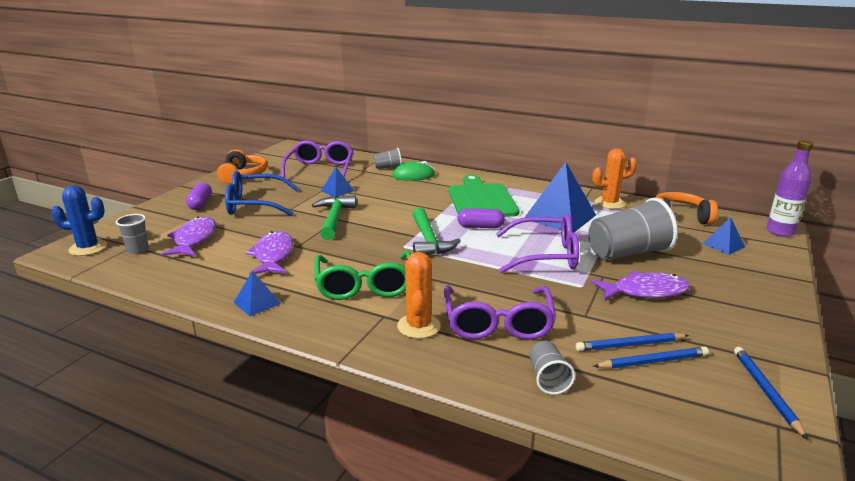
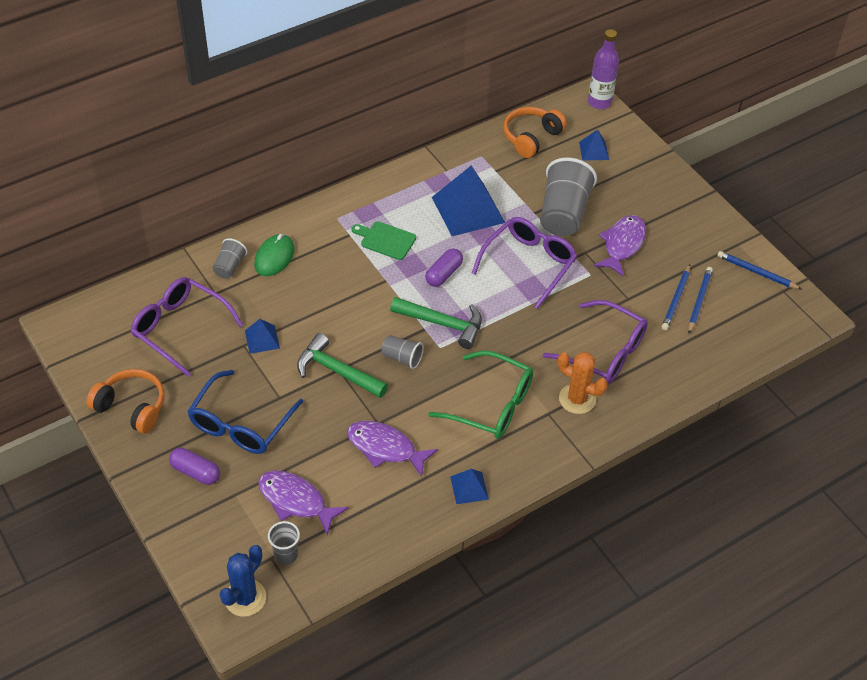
camera: 60 degrees left, 25 degrees up
(481, 200) = (386, 240): green cutting board -> green cutting board, size x0.54
(548, 378) = (682, 363): grey cup -> grey cup (402, 358)
(609, 203) = (469, 159): orange cactus -> none

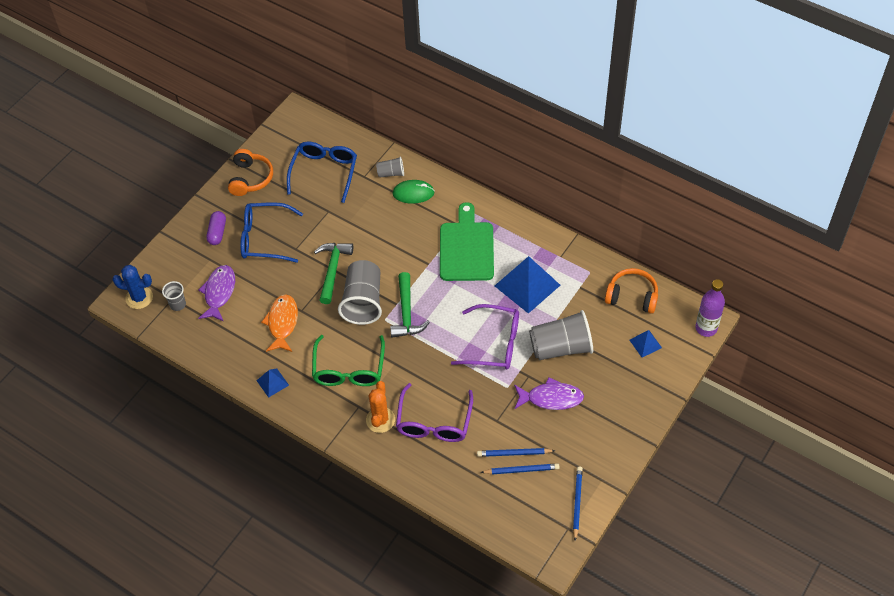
camera: 70 degrees right, 5 degrees up
(180, 328) = (324, 172): purple glasses -> blue glasses
(262, 339) = (338, 218): blue pyramid -> none
(385, 448) = (282, 323): purple fish -> orange fish
(386, 240) = (466, 248): green cutting board -> green cutting board, size x1.84
(402, 358) = (363, 301): grey cup -> grey cup, size x2.02
(443, 274) = (454, 295): purple capsule -> none

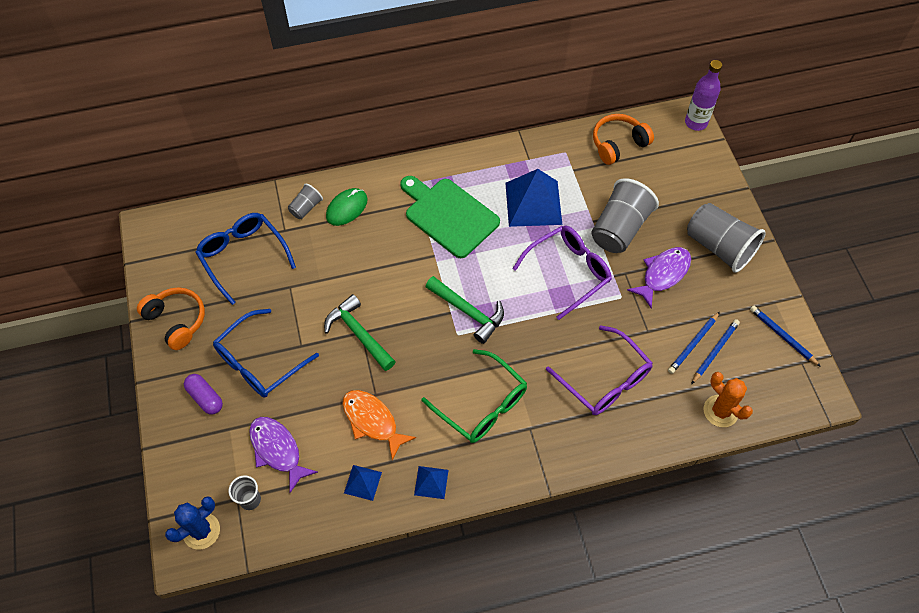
camera: 50 degrees left, 5 degrees up
(363, 301) = (420, 336): grey cup -> grey cup (719, 247)
(380, 420) = (562, 421): orange cactus -> orange cactus (720, 411)
(645, 343) = (672, 171): blue pyramid -> blue pyramid (363, 482)

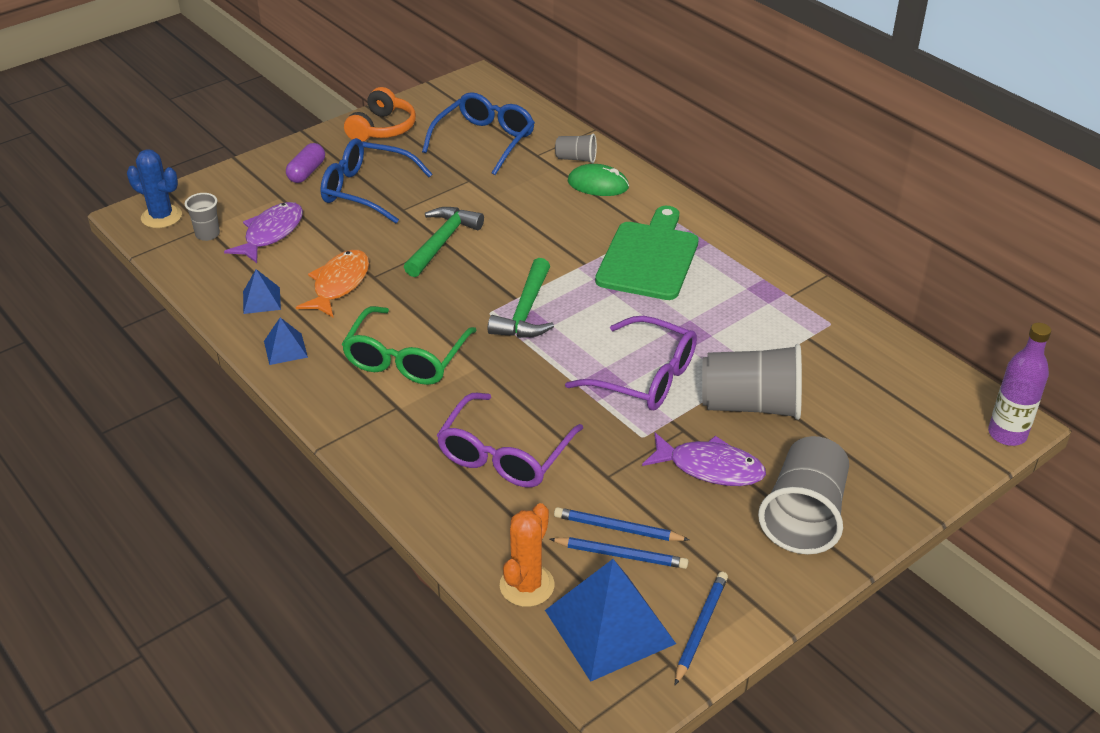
camera: 65 degrees right, 20 degrees down
(533, 203) = (725, 318): blue pyramid -> blue pyramid (609, 627)
(618, 144) = (891, 367): orange headphones -> none

